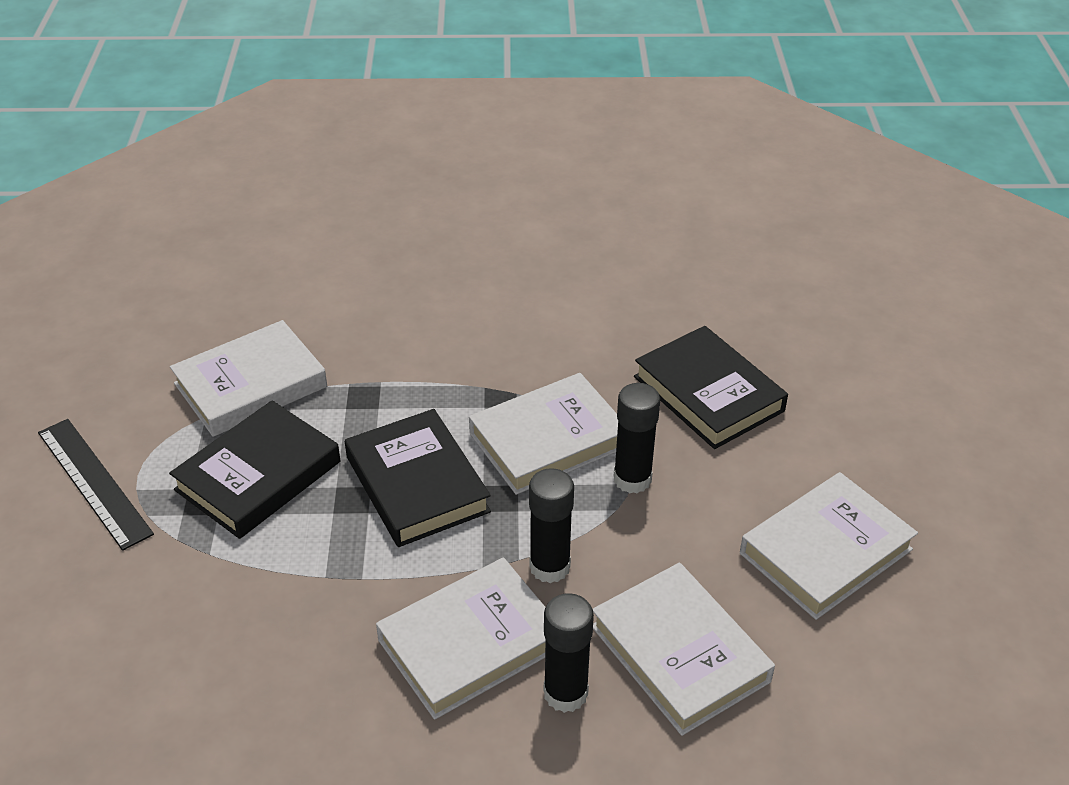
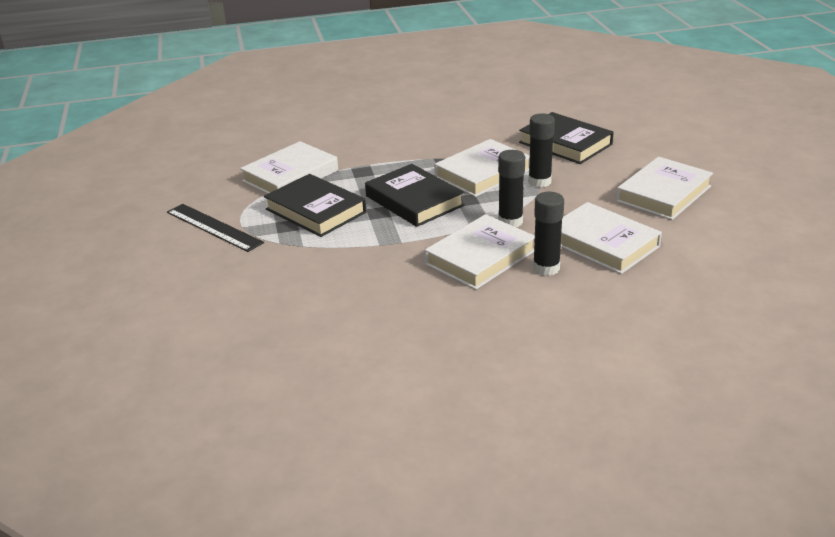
camera: 10 degrees left, 10 degrees down
(258, 476) = (316, 211): black book -> black book turned 75 degrees counterclockwise

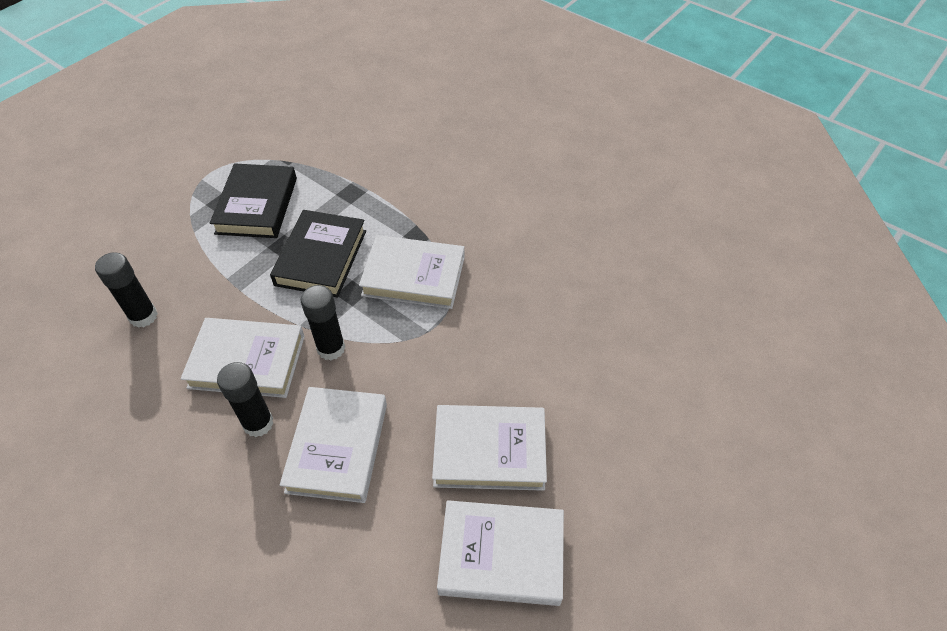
camera: 50 degrees right, 20 degrees up
(214, 227) = (189, 164): black ruler -> none
(290, 176) = (307, 155): white book -> white book (501, 555)
(539, 182) = (431, 329): black glue stick -> black glue stick (143, 316)
(565, 143) = (536, 306): black book -> none

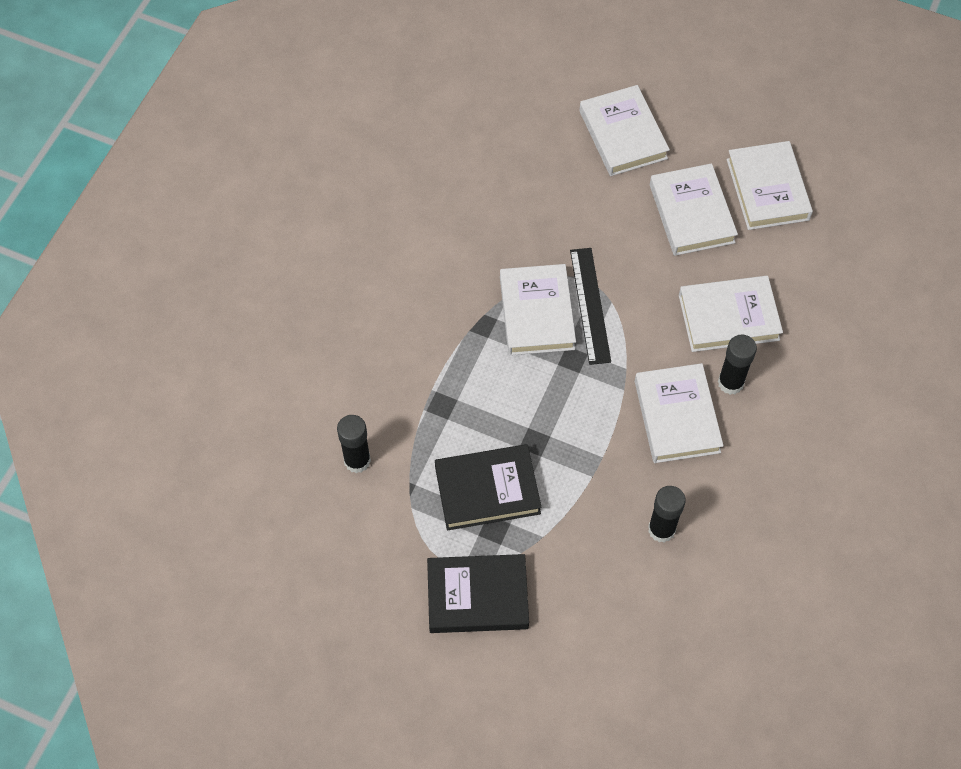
camera: 105 degrees left, 10 degrees up
(321, 257) = (539, 401): black book -> black book (477, 596)
(331, 348) = (639, 354): black glue stick -> black glue stick (357, 461)
(405, 321) = (590, 305): none -> black ruler
(620, 409) = (623, 135): none -> white book

